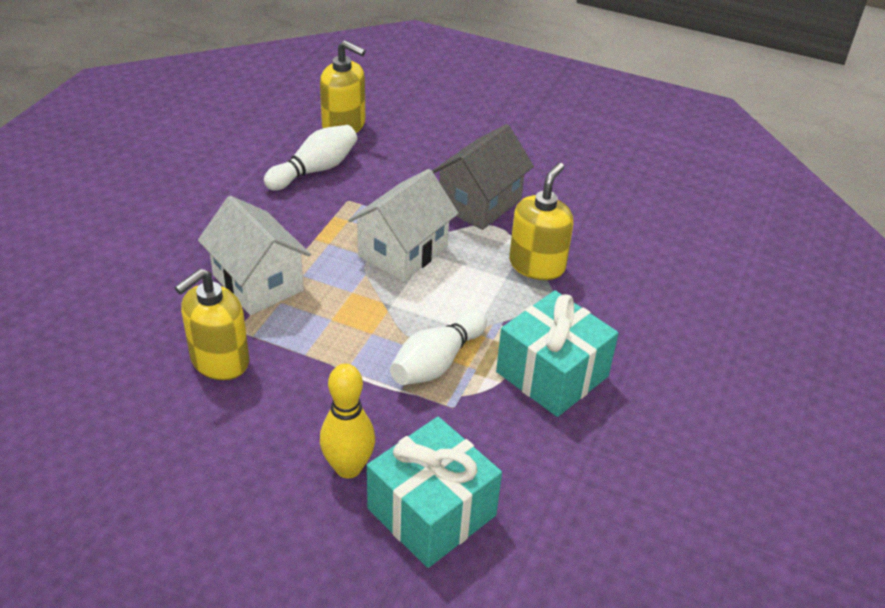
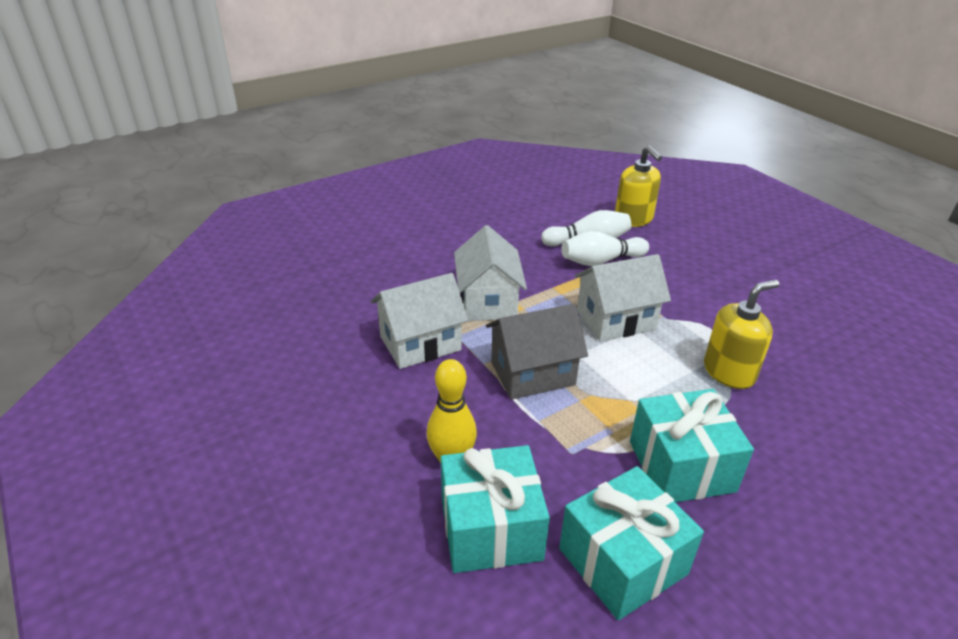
camera: 35 degrees right, 5 degrees down
(219, 361) = (420, 343): yellow soap dispenser -> white house
(437, 362) = (583, 412): white bowling pin -> white bowling pin (601, 261)
(480, 203) = (709, 307): grey house -> grey house (532, 373)
(558, 481) = (622, 561): none -> turquoise gift

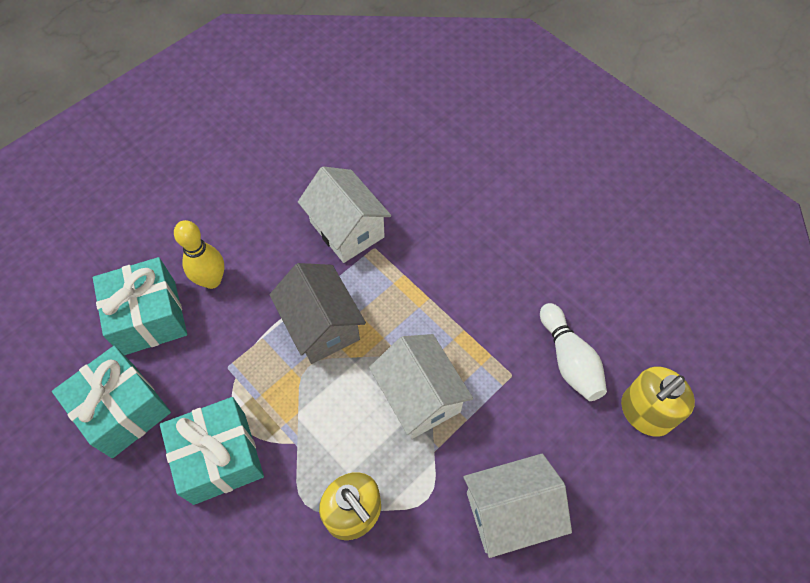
camera: 80 degrees right, 25 degrees up
(488, 302) = (422, 273): white house -> white house (510, 512)
(601, 261) = (530, 376): white bowling pin -> none

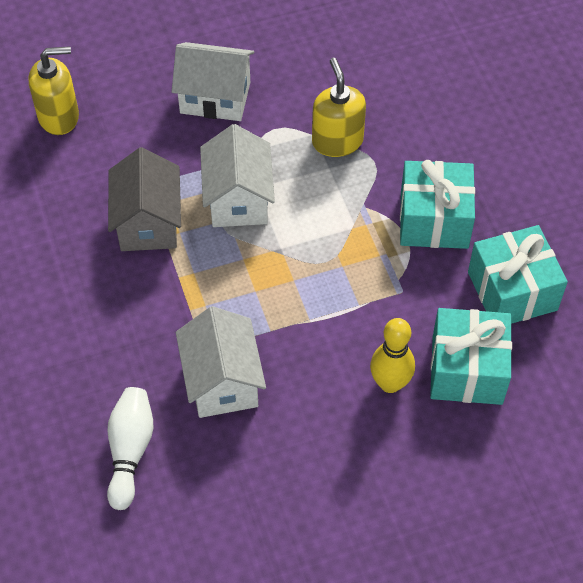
camera: 155 degrees left, 5 degrees down
(321, 326) = (296, 292): grey house -> grey house (148, 222)
(569, 360) = (89, 176): white bowling pin -> white bowling pin (130, 451)

